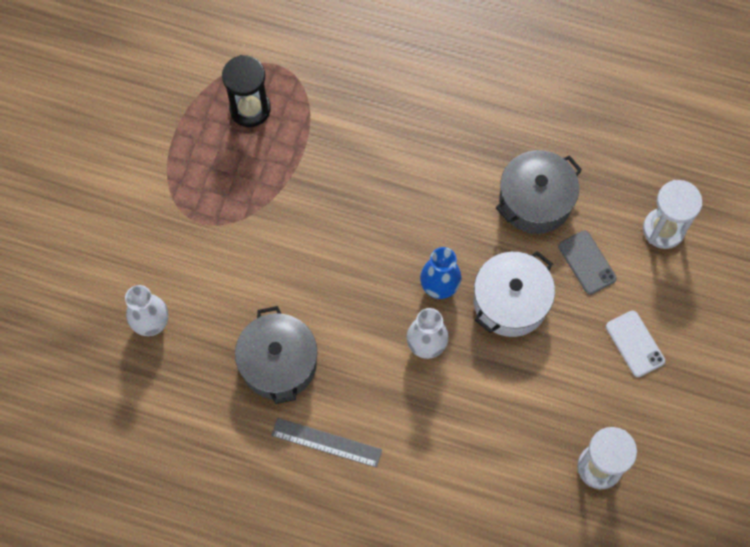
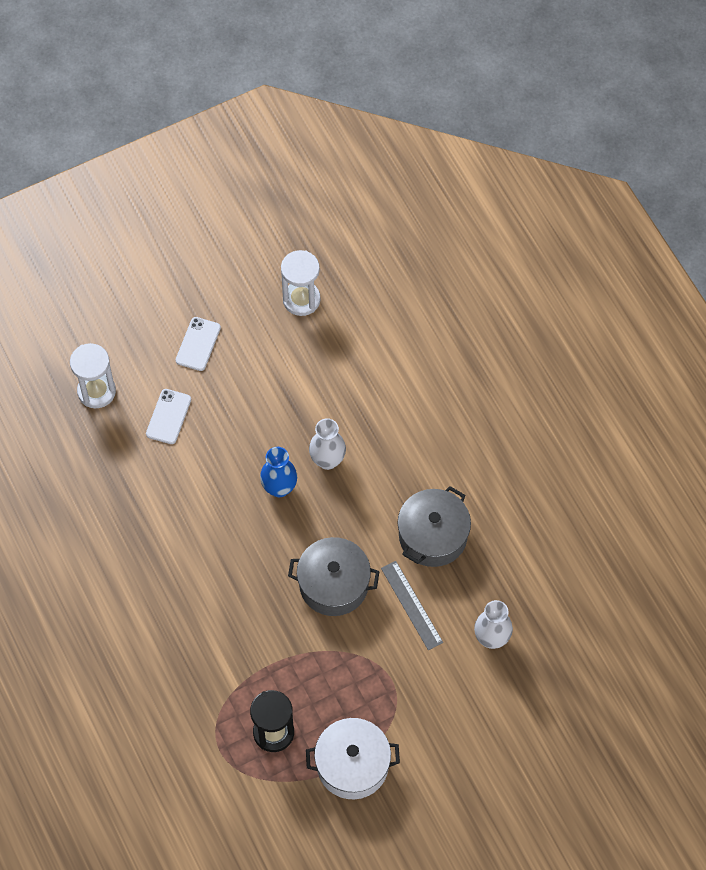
camera: 135 degrees left, 5 degrees down
(326, 443) = (451, 460): grey ruler -> grey ruler (412, 605)
(510, 302) = (244, 437): white pot -> white pot (352, 765)
(535, 201) = (154, 484): grey pot -> grey pot (333, 584)
(586, 262) = (168, 416): grey phone -> white phone

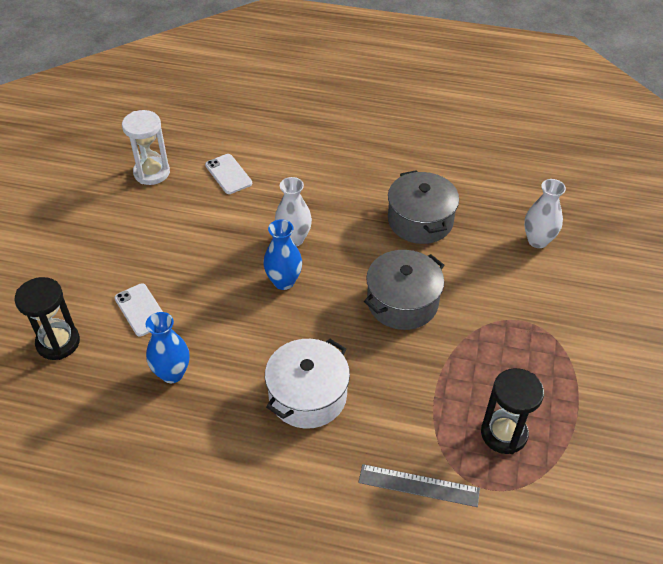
camera: 50 degrees left, 15 degrees down
(96, 391) = (58, 342): white hourglass -> black hourglass
(136, 485) = (172, 373): none -> blue vase
(198, 344) = (107, 251): white phone -> white phone (228, 174)
(352, 765) = (582, 397): white pot -> white pot (307, 395)
(412, 605) = (466, 267): grey ruler -> grey ruler (419, 485)

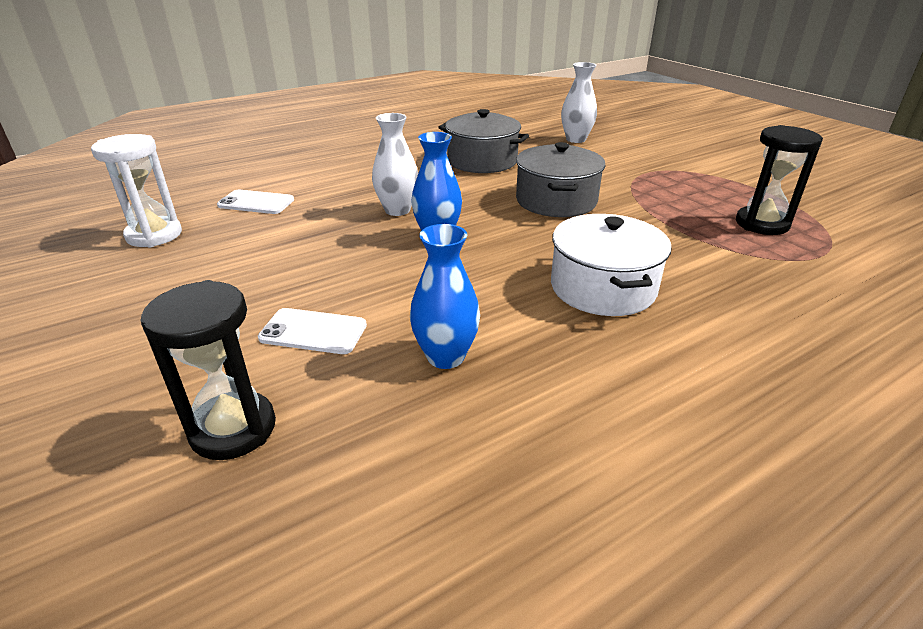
camera: 45 degrees left, 15 degrees down
(419, 485) = (789, 283): grey ruler -> none

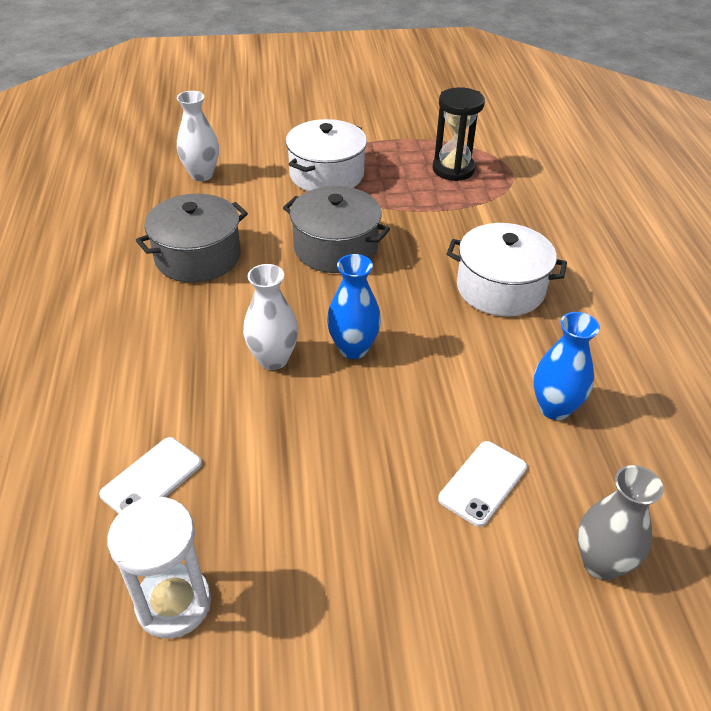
camera: 65 degrees left, 10 degrees up
(233, 429) = (601, 563): black hourglass -> grey vase
(649, 175) = (326, 174): none -> white pot

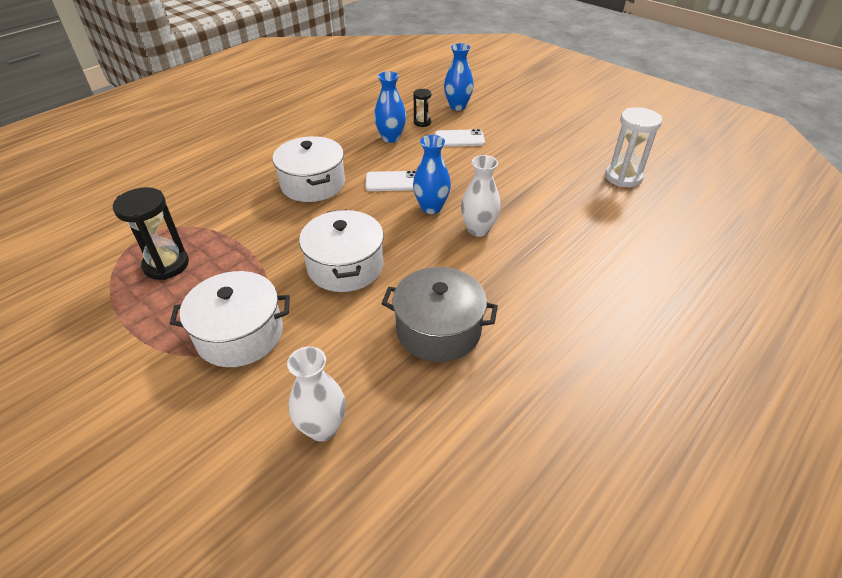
camera: 130 degrees left, 0 degrees up
(151, 479) = (598, 218): white phone -> white phone (392, 182)
(335, 248) = (345, 266): grey pot -> white pot
(576, 473) = (422, 122): none -> black hourglass
(601, 563) = (457, 106): grey vase -> blue vase

